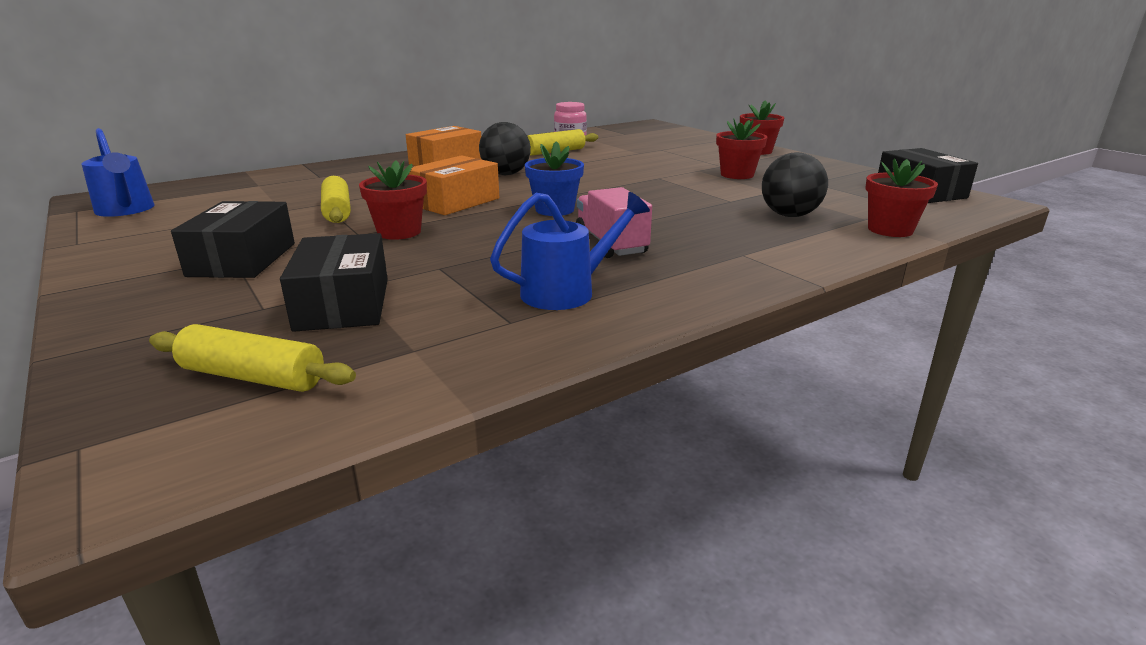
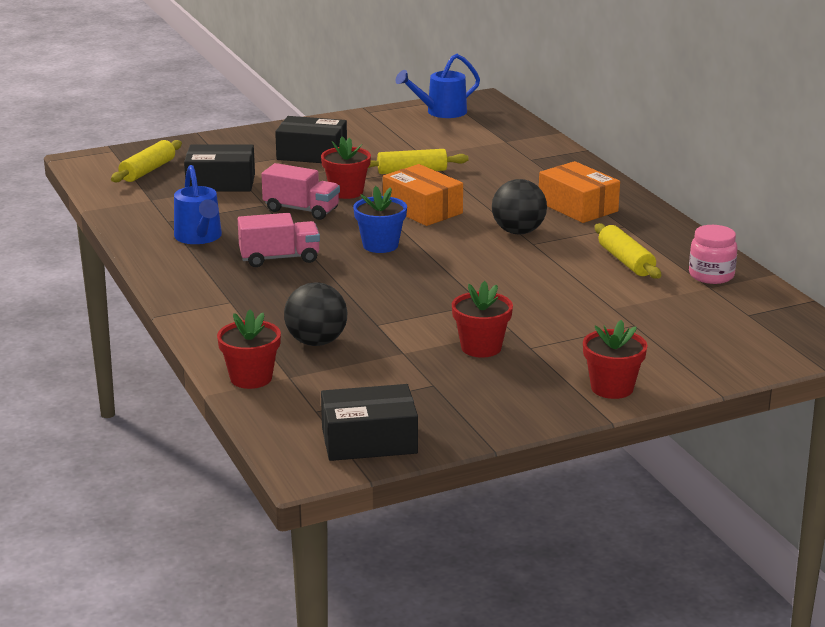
camera: 100 degrees right, 0 degrees up
(458, 247) = (301, 210): none -> pink truck

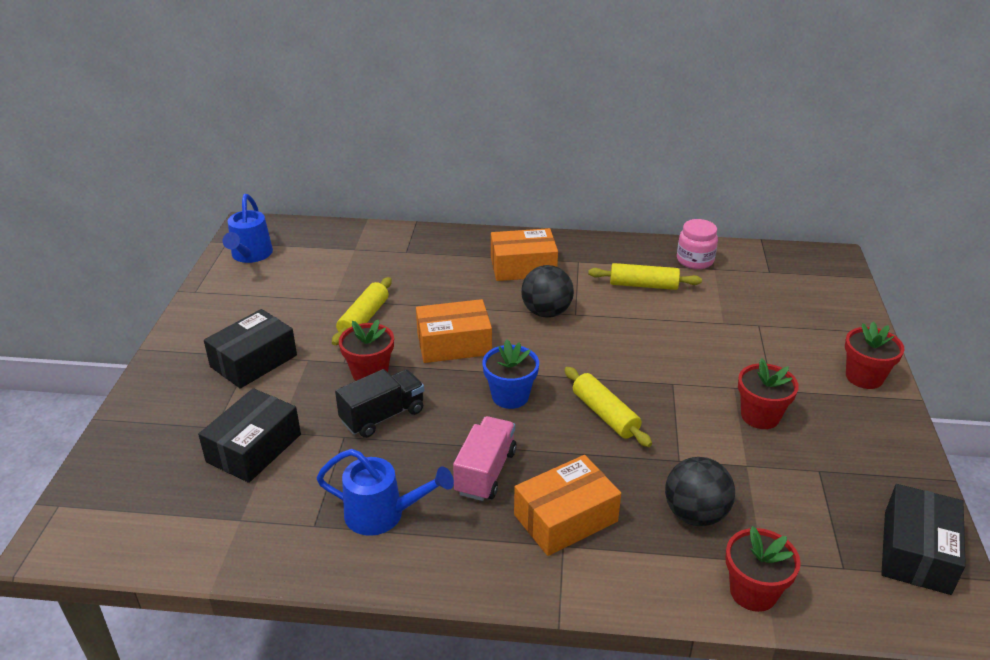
camera: 60 degrees left, 10 degrees up
(147, 170) = (155, 494): yellow rolling pin -> yellow rolling pin (605, 414)
(260, 296) = (565, 518): none -> orange box
(301, 210) = (383, 416): pink truck -> black truck

